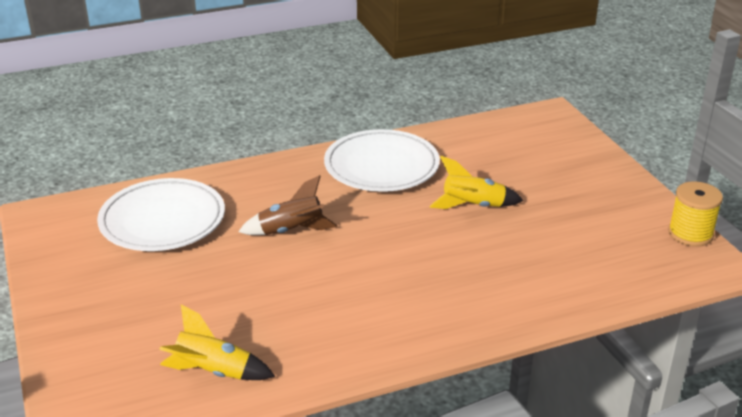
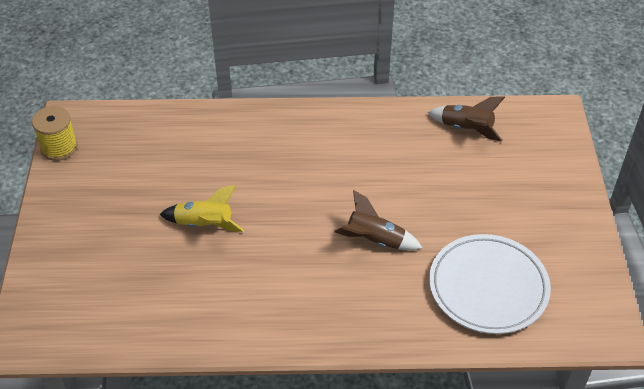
camera: 160 degrees left, 15 degrees up
(213, 372) = (466, 129): yellow rocket -> brown rocket
(381, 166) = (255, 304): white plate -> none

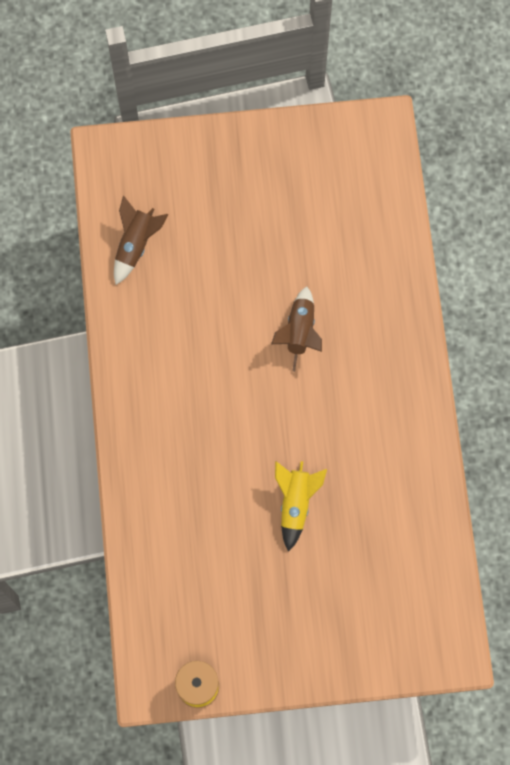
camera: 95 degrees left, 25 degrees up
(488, 287) = (345, 227): white plate -> none

